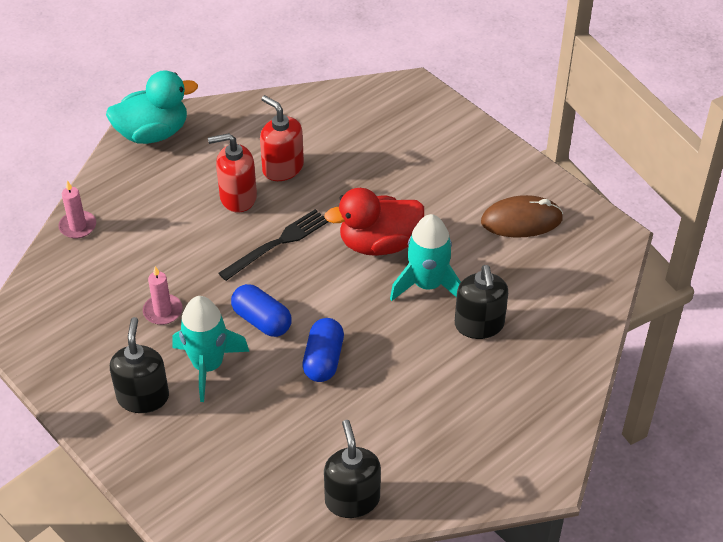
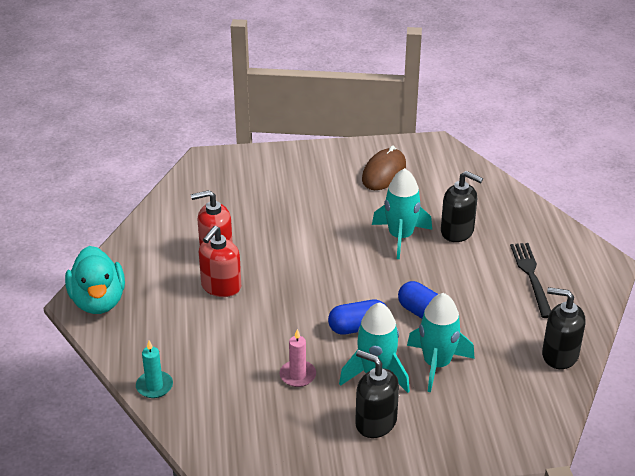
camera: 55 degrees left, 10 degrees down
(78, 226) = (154, 386): pink candle -> turquoise candle
(153, 133) = (98, 301): turquoise duck -> turquoise duck turned 150 degrees clockwise
(257, 405) = (436, 364): none -> turquoise rocket
(277, 243) = (290, 287): black fork -> black fork (531, 276)
(378, 244) = (340, 241): red duck -> none

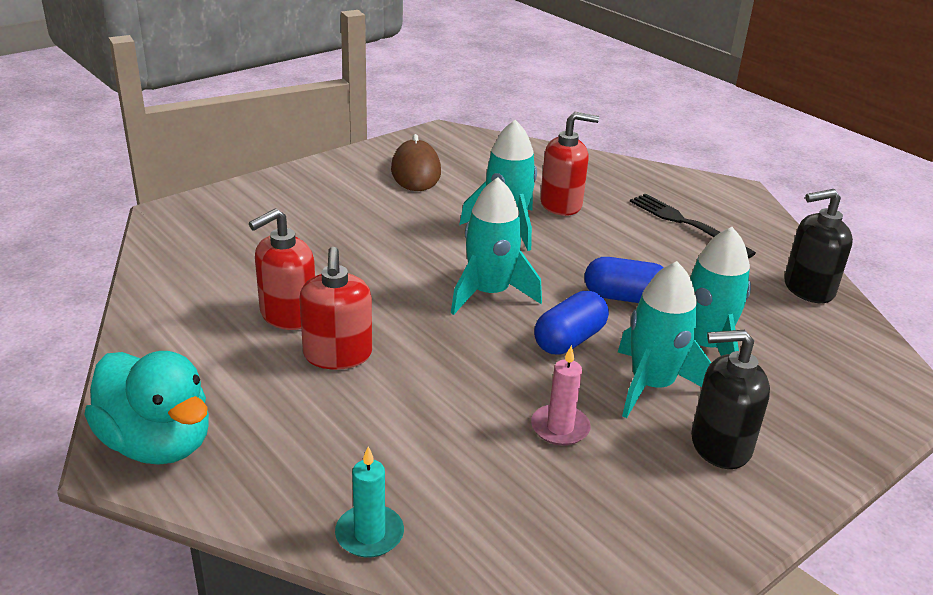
camera: 35 degrees left, 5 degrees down
(341, 280) = (489, 293): none -> turquoise rocket
(457, 231) = (561, 204): black soap dispenser -> red soap dispenser

